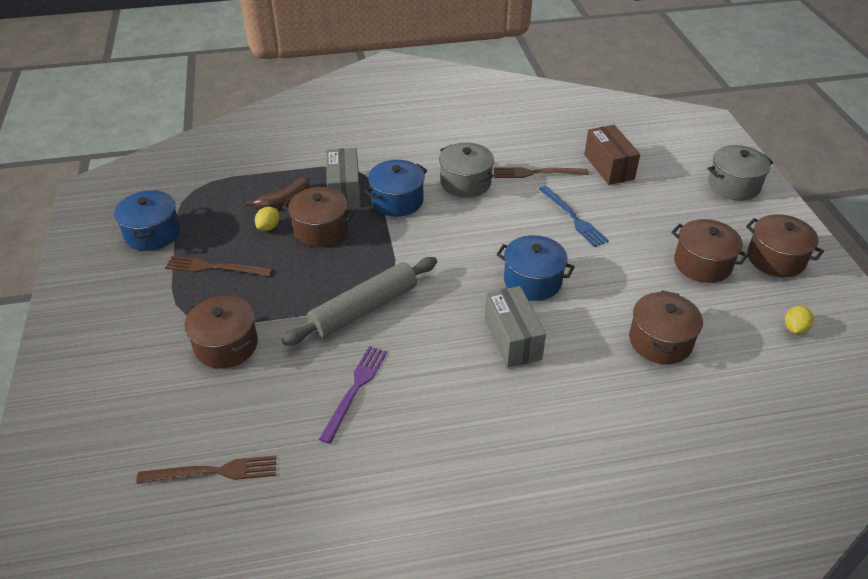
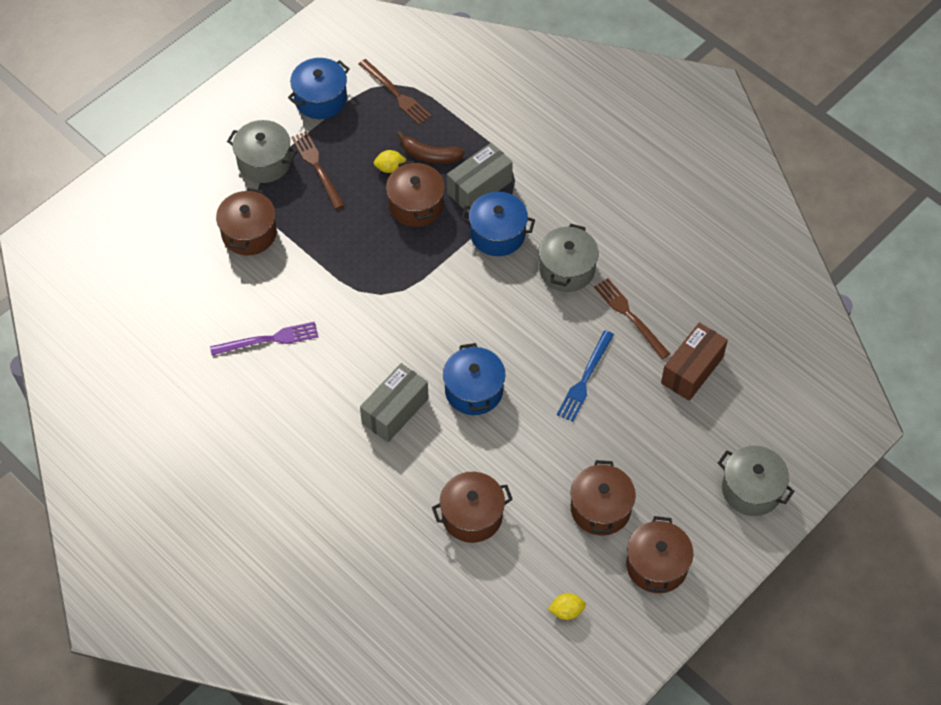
camera: 55 degrees right, 15 degrees up
(166, 297) = (264, 162): none -> grey pot
(213, 471) = (144, 305): brown fork -> brown fork (396, 94)
(364, 309) = (350, 294): grey rolling pin -> none

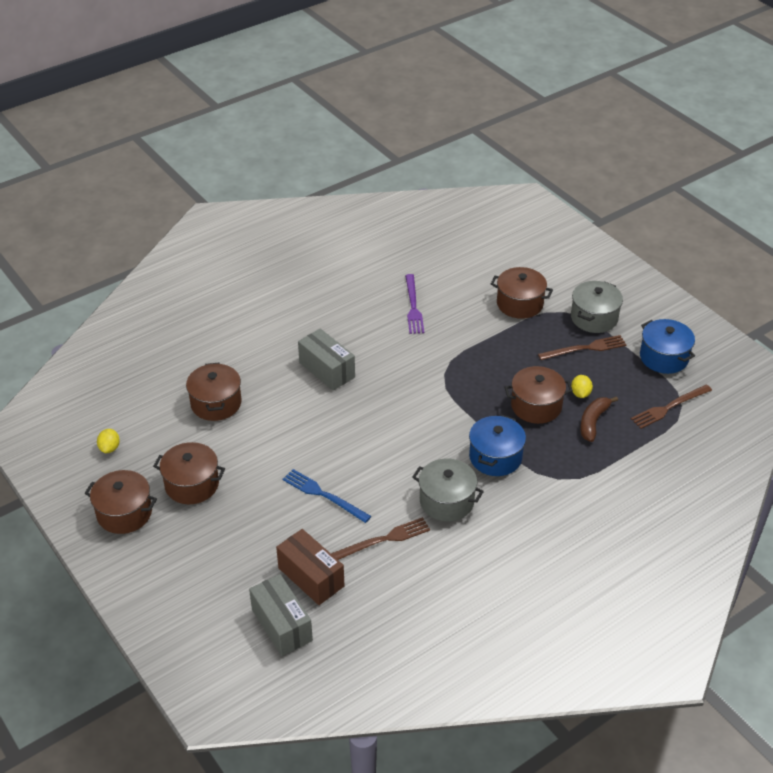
camera: 100 degrees right, 15 degrees down
(474, 390) = (333, 419): blue pot -> none
(479, 187) = (552, 452): grey box -> grey box (281, 625)
(751, 489) = (170, 597): grey pot -> none

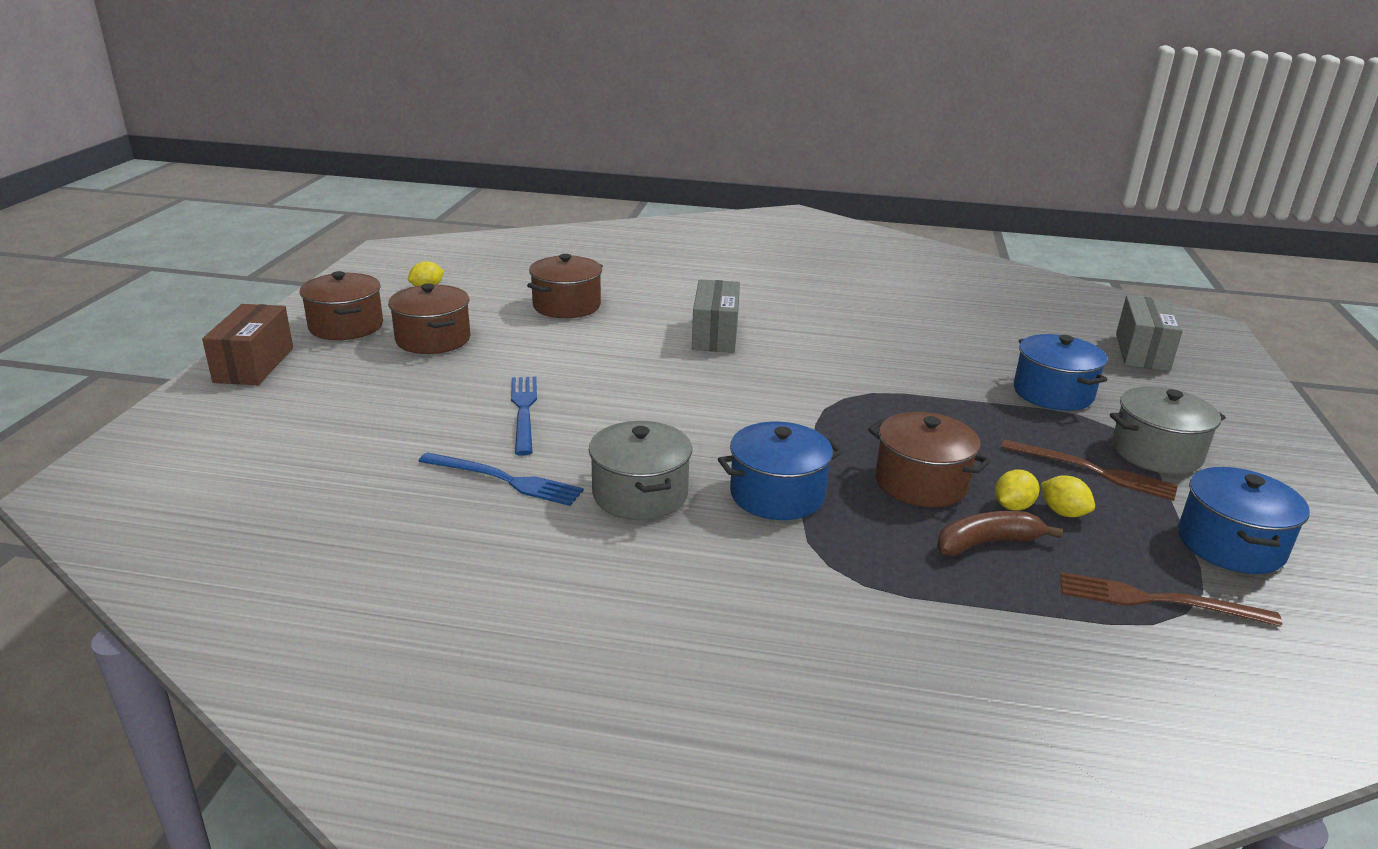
camera: 45 degrees right, 15 degrees down
(281, 625) = (269, 476): grey box -> grey box (1142, 352)
(311, 577) = (376, 460): brown box -> brown box (254, 365)
(383, 540) = (505, 480): brown fork -> blue fork
(413, 306) = (901, 338): purple fork -> none
(519, 304) = (1053, 393): brown pot -> blue pot
(599, 383) = (1063, 513): none -> yellow lemon

